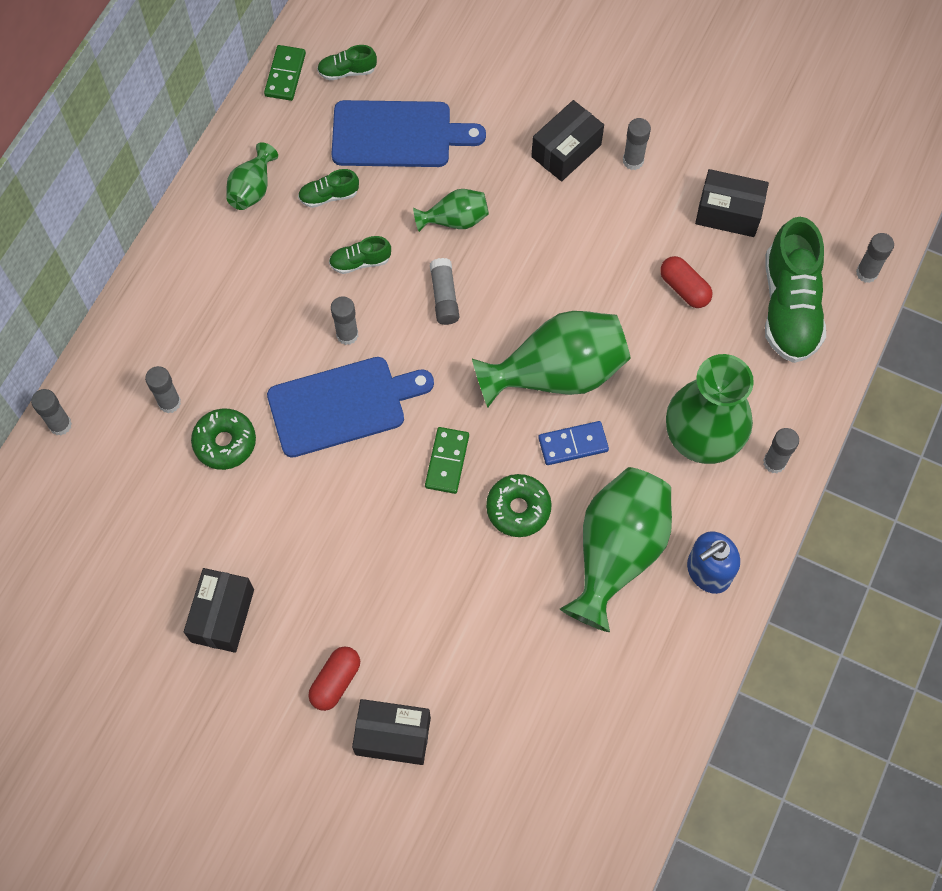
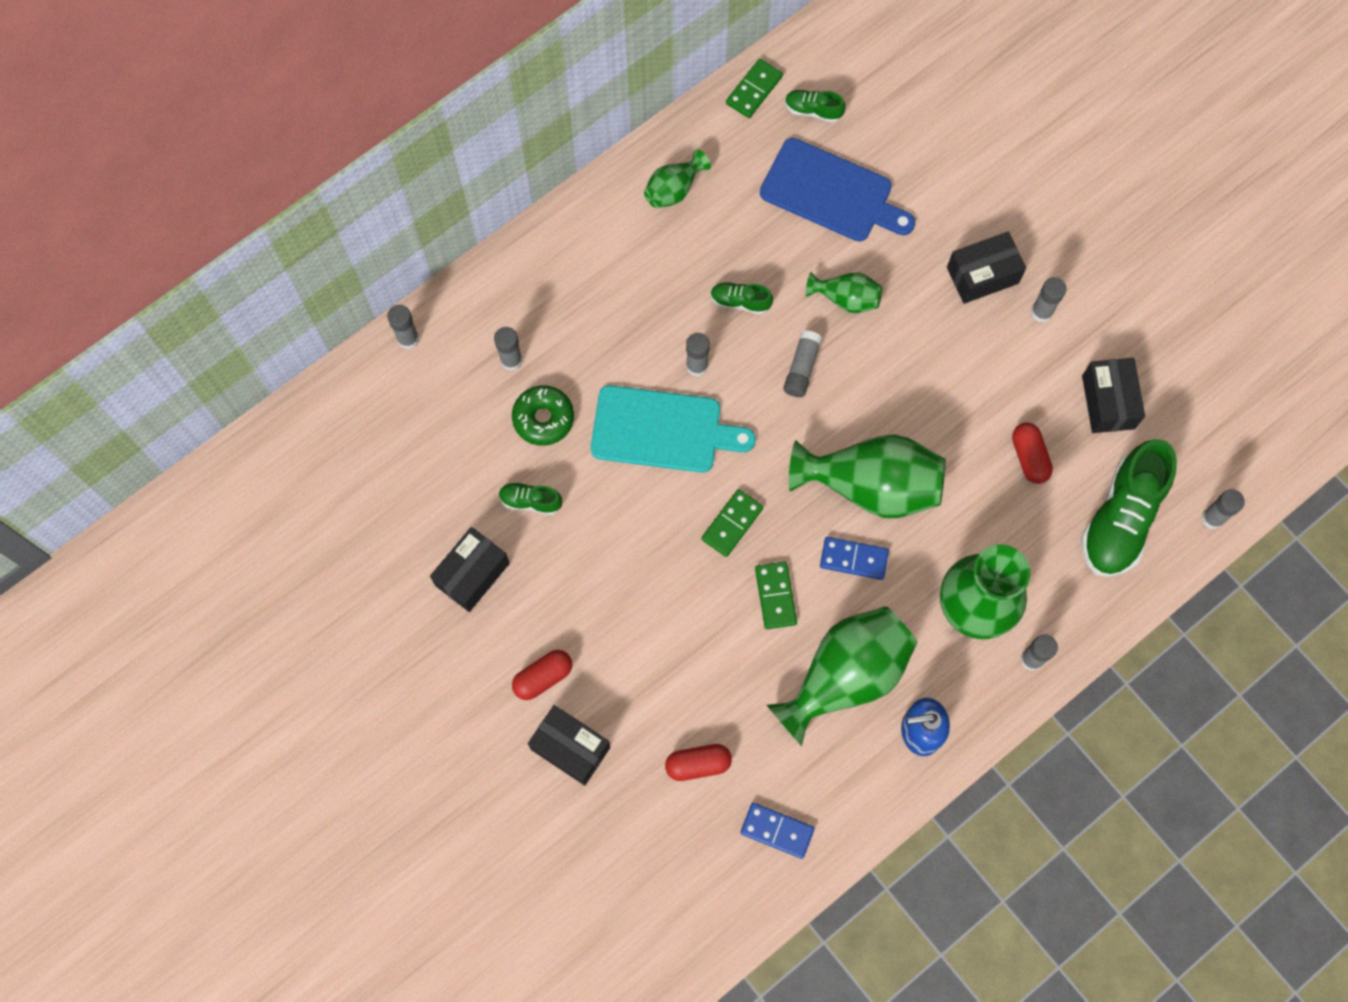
camera: 25 degrees right, 5 degrees up
(329, 196) = (740, 226): green shoe -> green shoe (530, 501)
(342, 405) = (663, 430): blue cutting board -> turquoise cutting board
(518, 509) = (775, 596): green donut -> green domino
(520, 695) = (698, 764): none -> red capsule
(623, 722) = (777, 830): none -> blue domino
(728, 213) = (1108, 402): black box -> black box turned 45 degrees clockwise

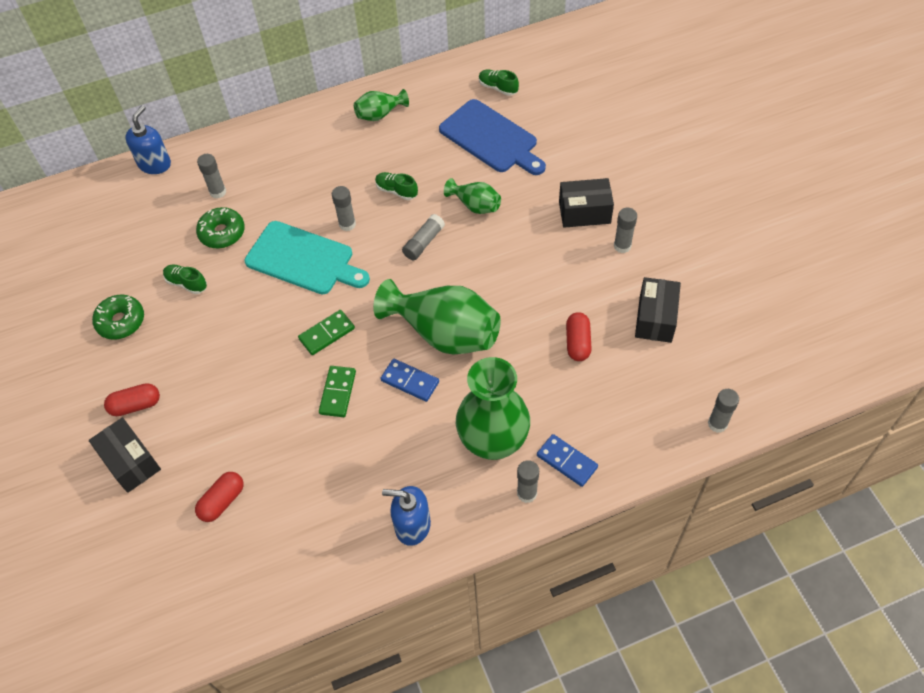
camera: 20 degrees right, 15 degrees down
(408, 339) = (155, 164): grey glue stick -> blue soap dispenser
(472, 574) = (121, 321): black box -> green donut
(698, 764) = (222, 501): red capsule -> red capsule turned 60 degrees counterclockwise
(754, 90) = (461, 68): green domino -> none
(777, 830) = (262, 571): blue domino -> blue domino (567, 461)
(845, 676) = (368, 466): green vase -> none
(1121, 518) = (639, 405): green shoe -> none

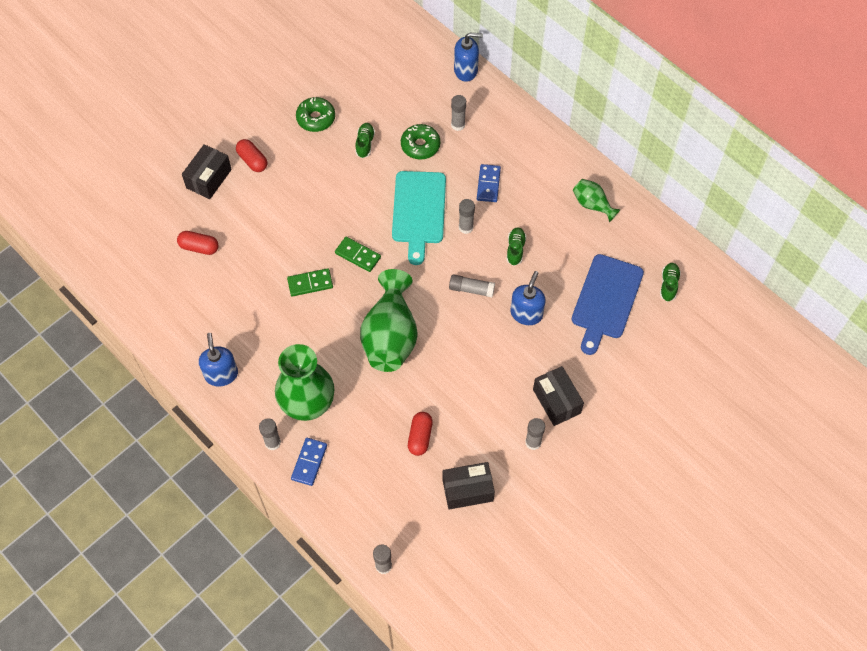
camera: 65 degrees right, 5 degrees up
(410, 381) = (338, 328): blue domino -> blue domino (488, 184)
(475, 205) = (526, 313): green vase -> blue soap dispenser
(577, 342) = (420, 437): red capsule -> red capsule turned 60 degrees counterclockwise

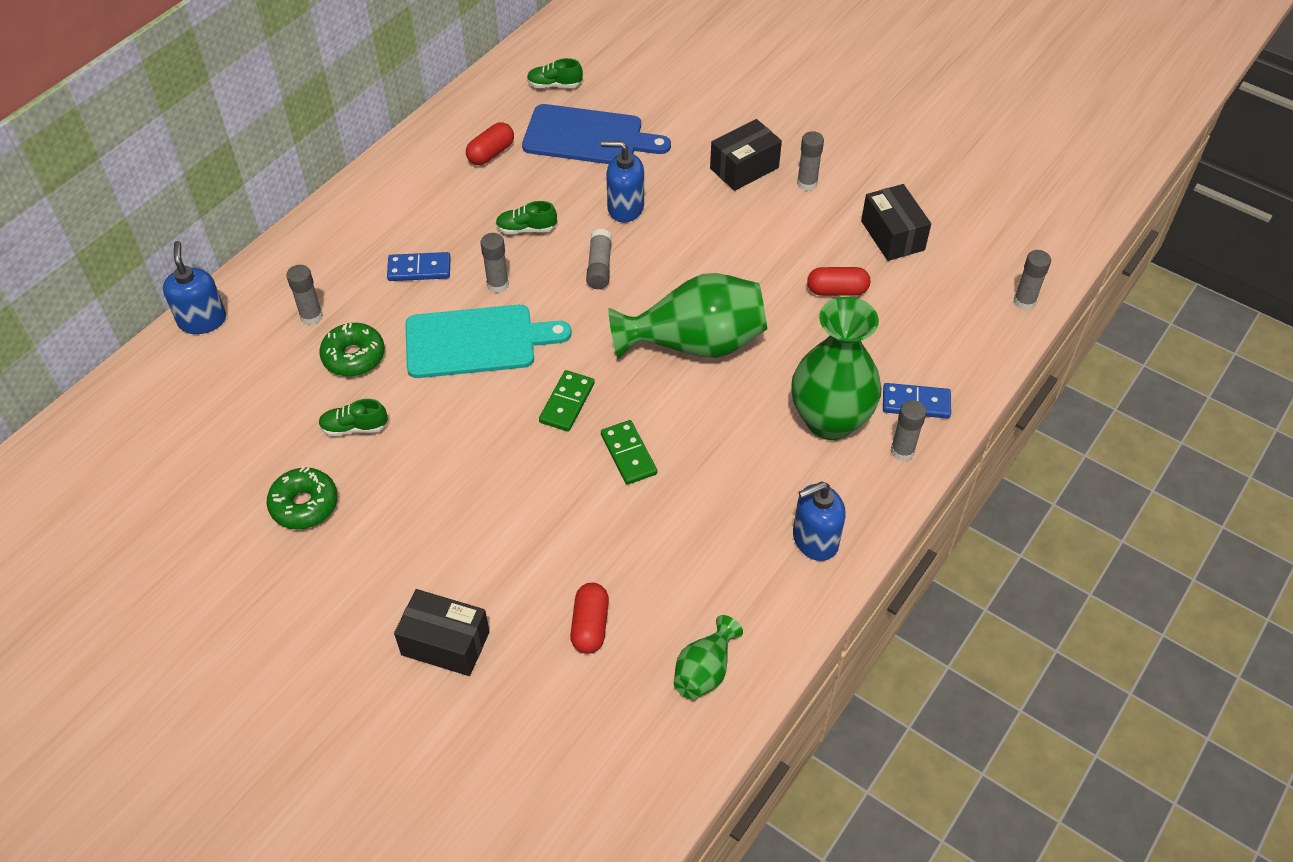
camera: 100 degrees left, 10 degrees down
(252, 160) = (400, 582): red capsule -> red capsule (491, 153)
(592, 205) = (442, 160): green vase -> green vase (704, 670)

